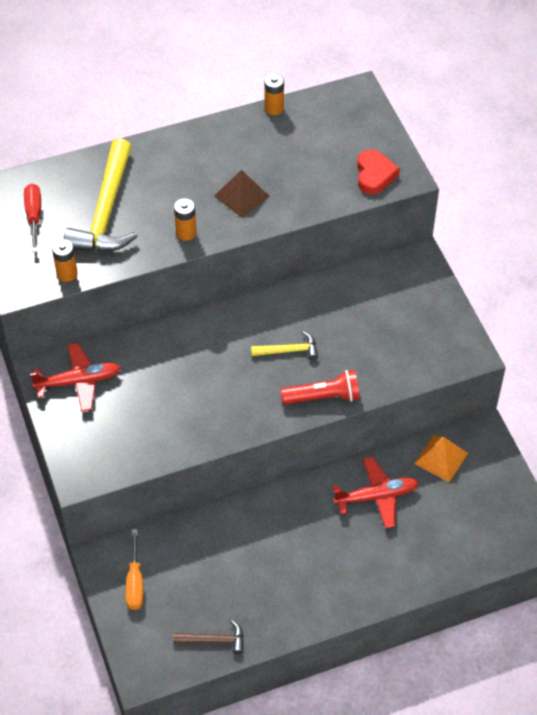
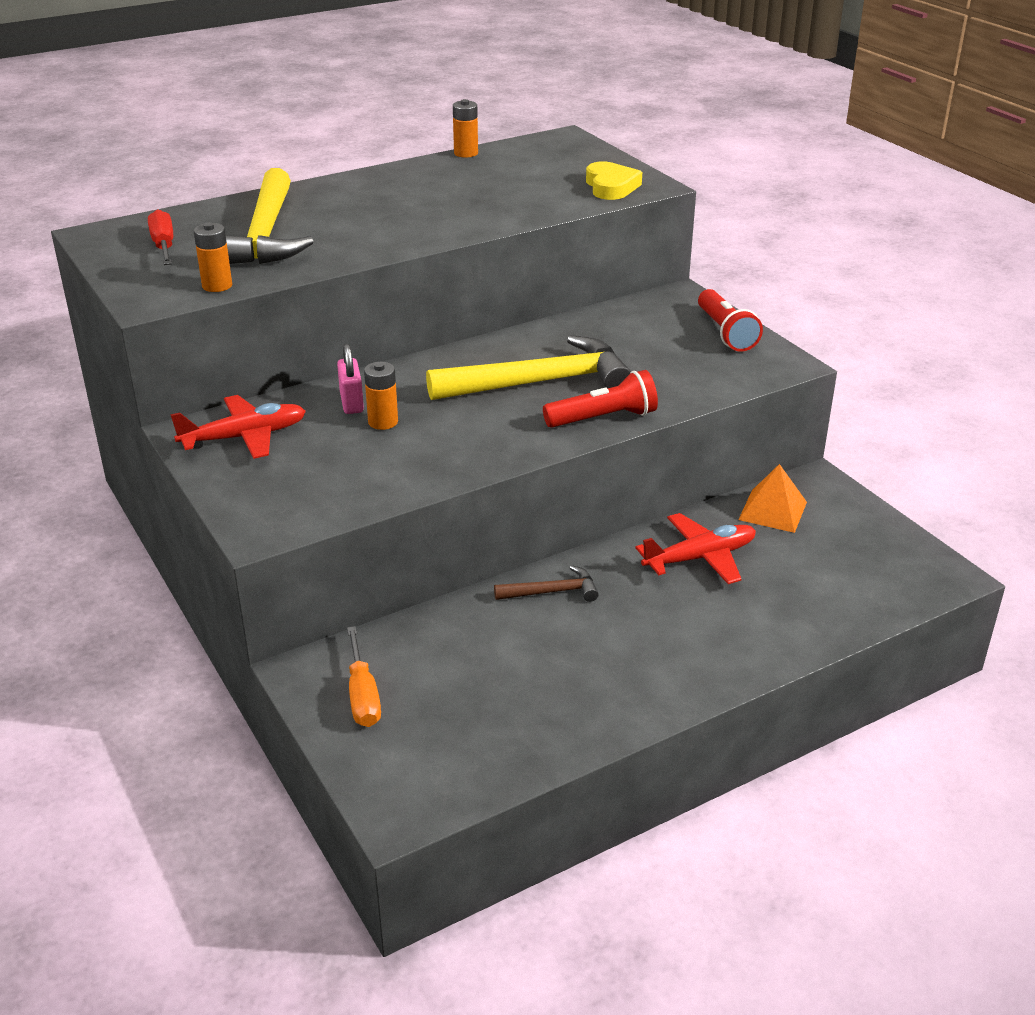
camera: 10 degrees left, 20 degrees down
(154, 354) = (351, 402): none -> pink padlock
(186, 233) = (379, 243): orange battery -> orange battery (383, 422)
(214, 640) = (508, 752): brown hammer -> brown hammer (552, 592)
(241, 196) = (445, 212): brown pyramid -> none
(289, 350) = (540, 382): yellow hammer -> yellow hammer, size x2.12
(374, 175) = (611, 186): red heart -> yellow heart
(438, 310) = (725, 333): none -> red flashlight

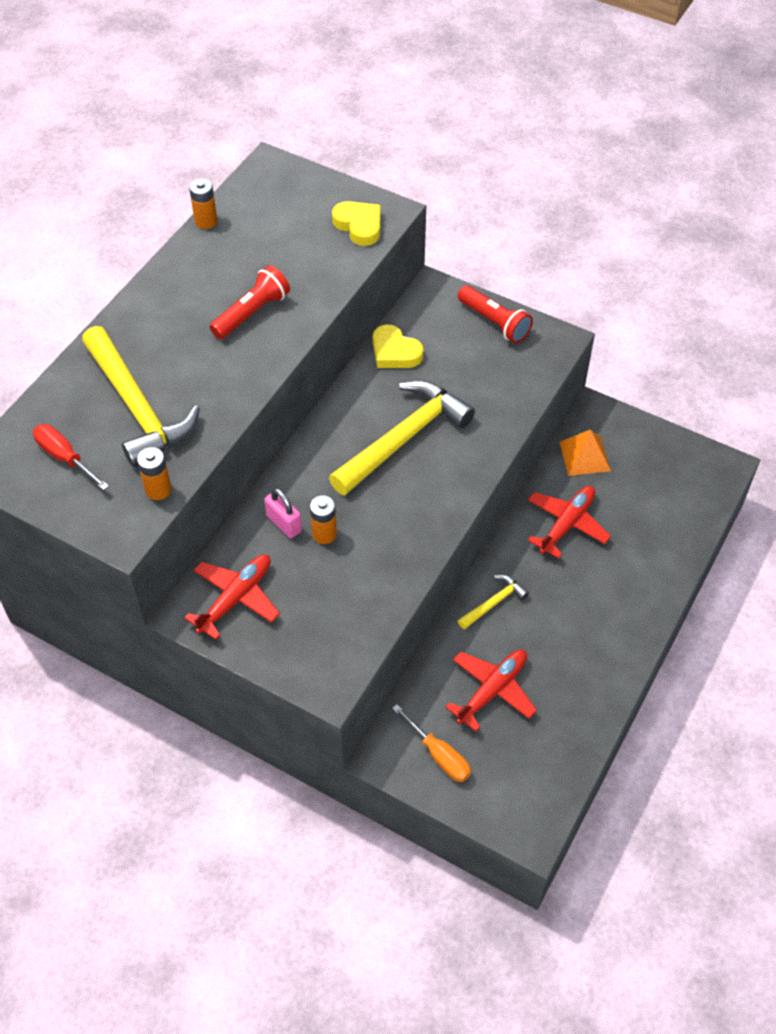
camera: 30 degrees left, 20 degrees up
(478, 664) = (492, 690): none -> red plane
(552, 592) = (494, 602): brown hammer -> yellow hammer
(595, 324) = (395, 352): none -> yellow heart
(603, 418) = (475, 457): red flashlight -> red flashlight (252, 313)

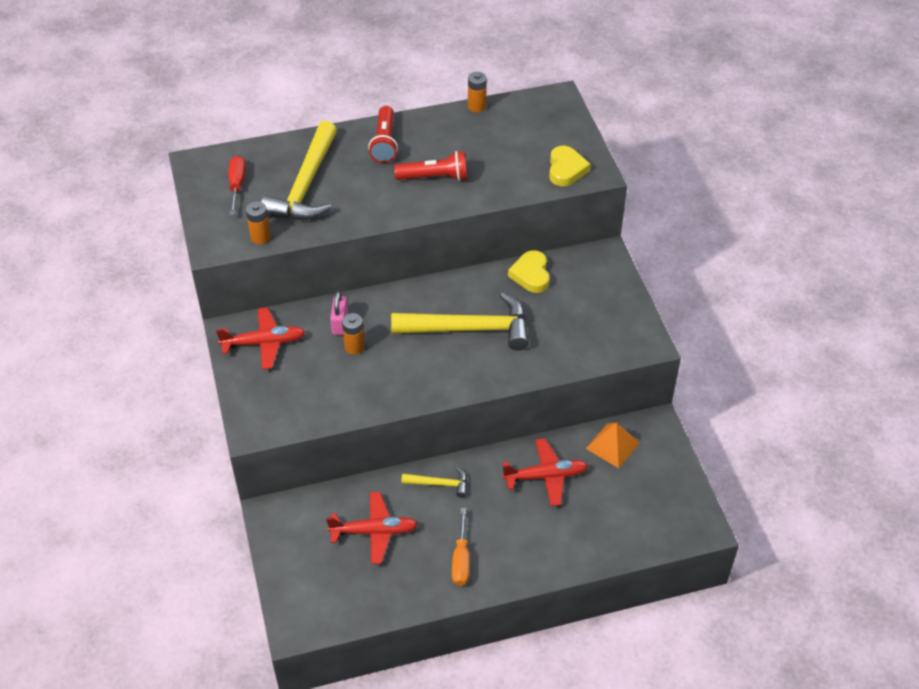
camera: 45 degrees right, 5 degrees down
(438, 755) = (299, 539): orange screwdriver -> orange screwdriver (461, 559)
(494, 322) = (619, 302): red flashlight -> red flashlight (384, 142)

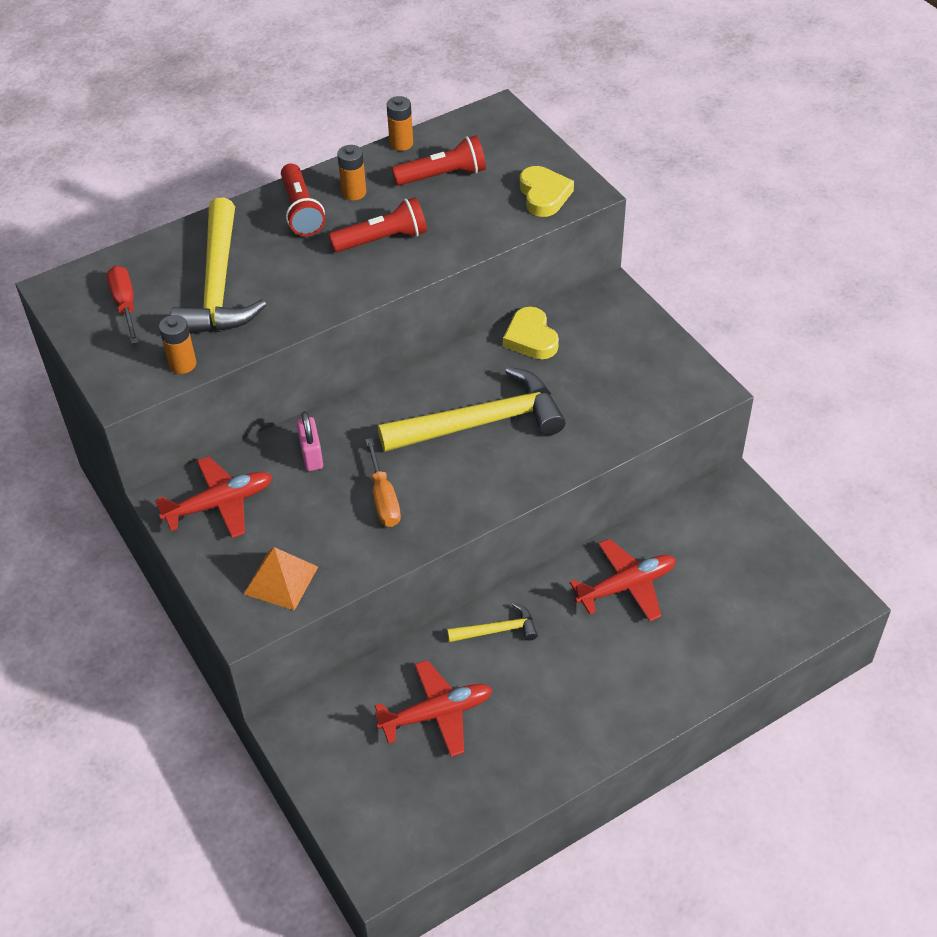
camera: 15 degrees left, 0 degrees up
(354, 347) = (341, 480): orange battery -> orange battery (354, 192)
(461, 559) = (561, 719): orange screwdriver -> orange screwdriver (383, 498)
(497, 138) = (443, 175): none -> red flashlight
(613, 445) = (693, 527): orange pyramid -> orange pyramid (281, 580)

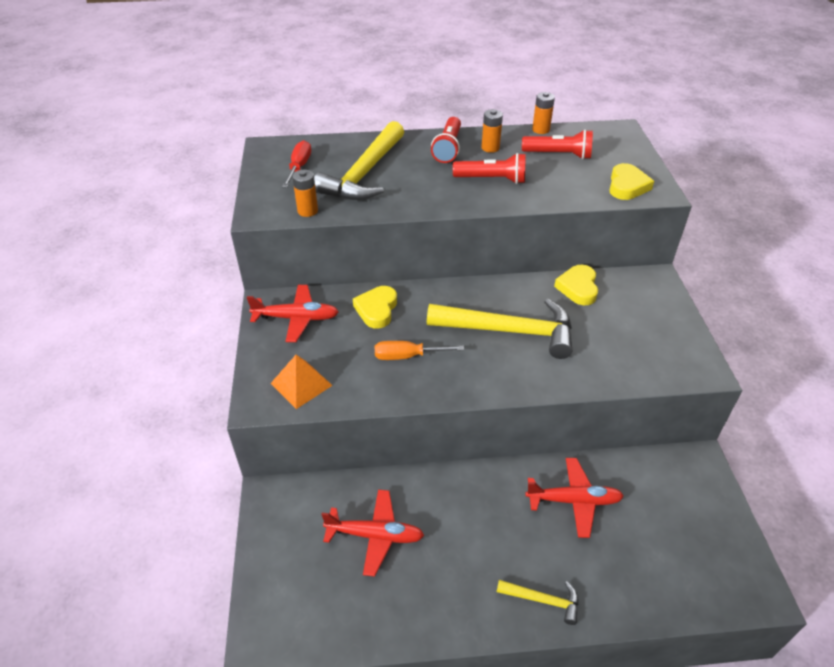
camera: 25 degrees right, 5 degrees down
(311, 455) = (377, 309): pink padlock -> yellow heart
(383, 498) = (408, 356): orange screwdriver -> orange screwdriver turned 75 degrees clockwise
(498, 630) = (456, 491): yellow hammer -> yellow hammer (543, 600)

